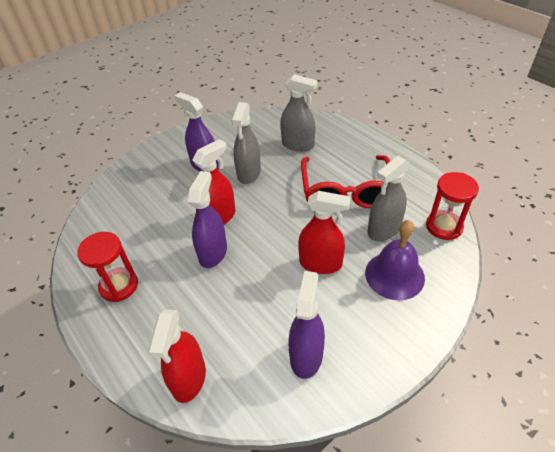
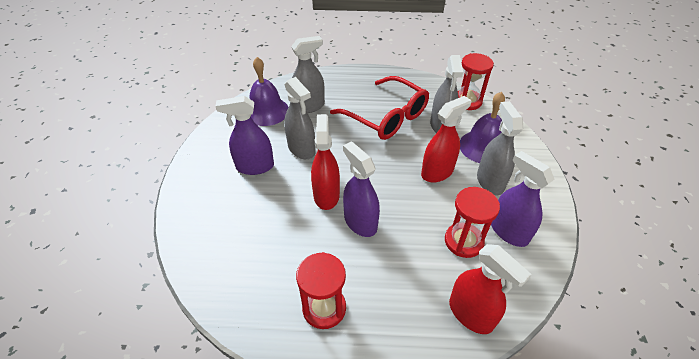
camera: 50 degrees left, 0 degrees up
(260, 329) = (463, 241): none -> red hourglass
(264, 130) = (267, 111): none -> purple bell
(354, 306) = (490, 181): none -> grey spray bottle

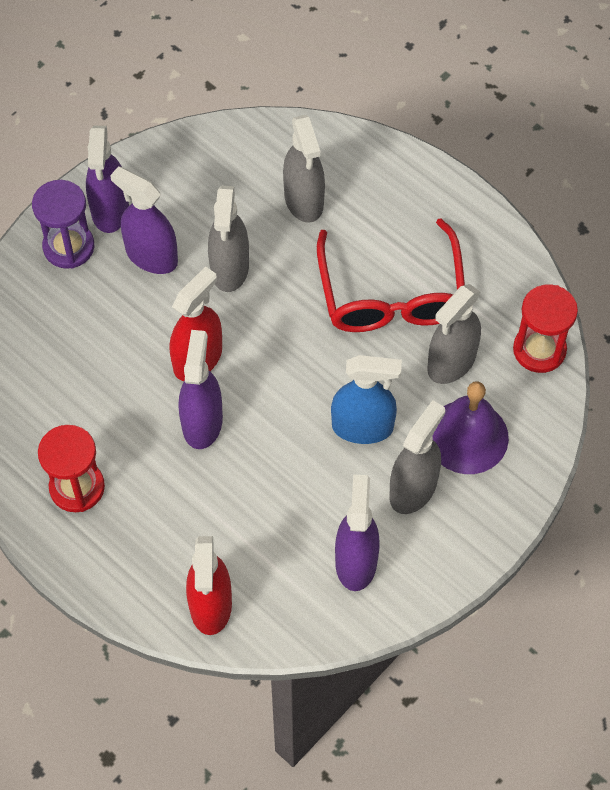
camera: 40 degrees right, 15 degrees up
(203, 189) = (68, 247): none -> purple hourglass
(213, 160) = (110, 210): none -> purple spray bottle
(267, 111) = (240, 170): purple bell -> none
(309, 106) = (304, 200): grey spray bottle -> grey spray bottle turned 60 degrees clockwise
(437, 172) = (362, 427): red spray bottle -> blue spray bottle
(463, 241) = (291, 532): red hourglass -> none

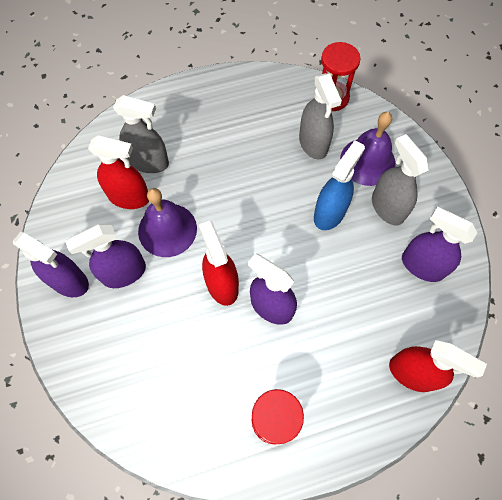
camera: 60 degrees left, 5 degrees up
(68, 247) = (77, 324): purple hourglass -> none
(230, 268) = (167, 229): grey spray bottle -> purple bell
(245, 207) = (129, 197): none -> red spray bottle
(391, 295) = (248, 150): red glasses -> none

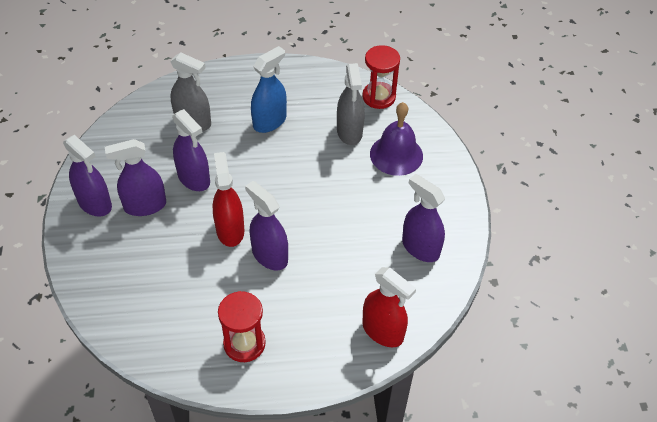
camera: 10 degrees right, 15 degrees down
(129, 197) = (167, 147): red spray bottle -> none
(167, 229) = (194, 178): purple bell -> purple spray bottle
(329, 213) = (347, 190): blue spray bottle -> blue spray bottle (269, 121)
(387, 207) = (403, 195): grey spray bottle -> none

